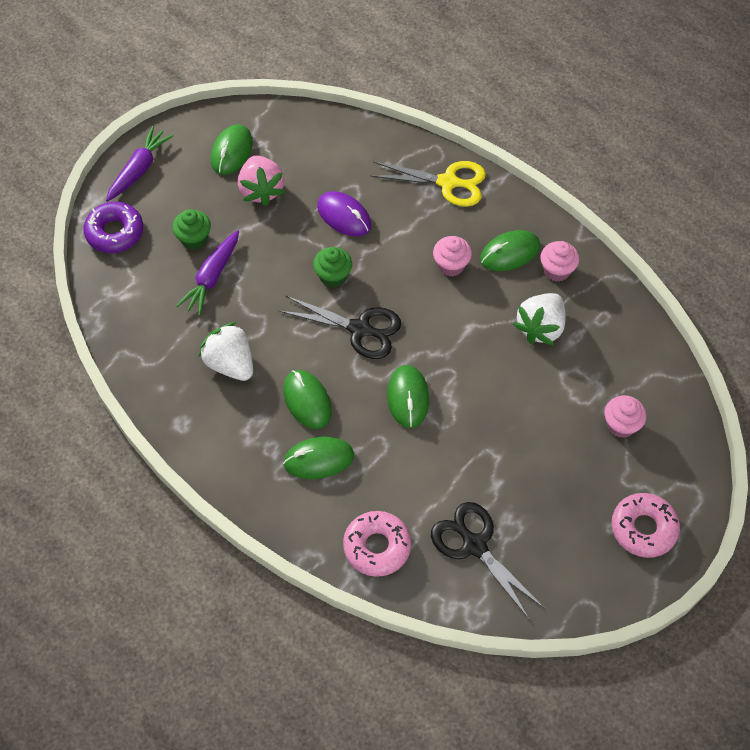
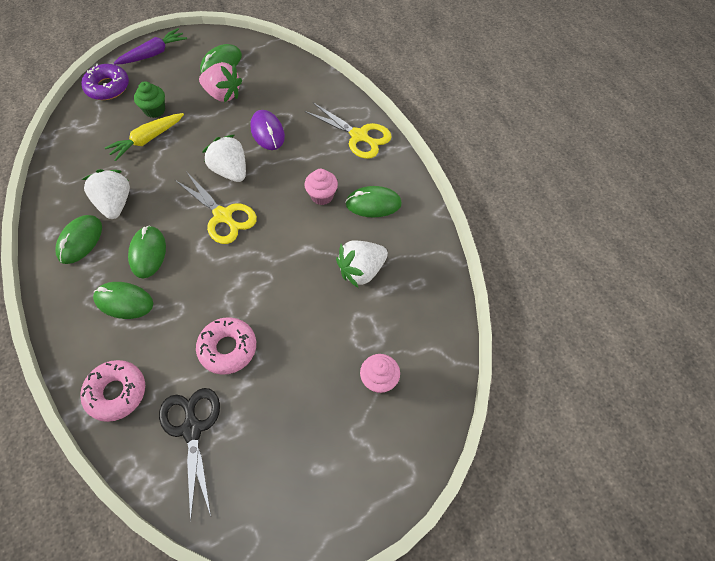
camera: 25 degrees right, 0 degrees up
(212, 277) = (148, 139): purple carrot -> yellow carrot
(261, 190) = (223, 94): pink strawberry -> pink strawberry turned 75 degrees counterclockwise
(333, 276) = (230, 171): green cupcake -> white strawberry
(360, 329) = (223, 216): black scissors -> yellow scissors
(408, 397) = (222, 282): green mouse -> green mouse (80, 241)
(556, 270) = (402, 231): pink cupcake -> none
(643, 528) = (343, 484): pink donut -> pink donut (228, 348)

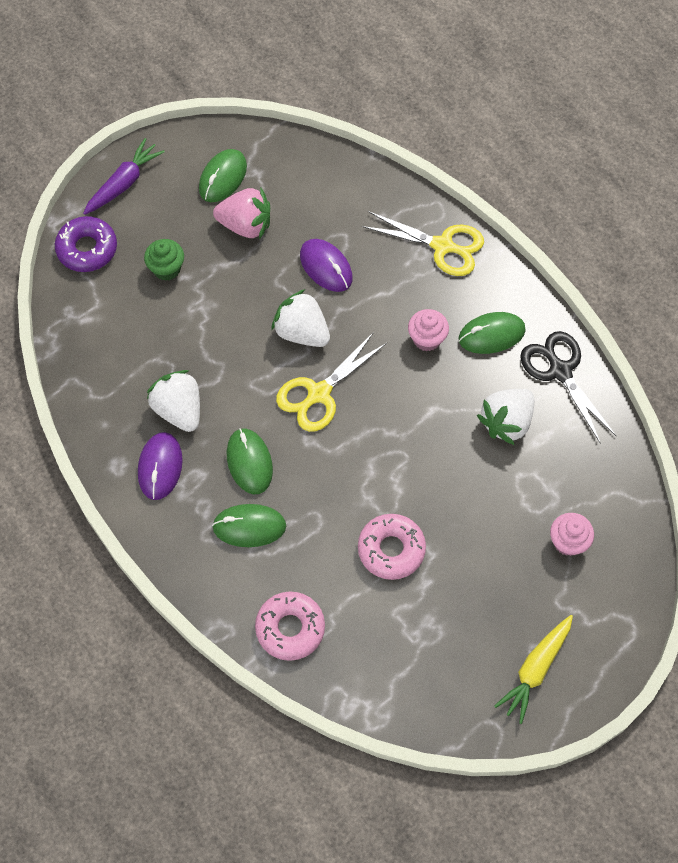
camera: 15 degrees left, 5 degrees up
(80, 241) = (160, 467): green mouse -> purple mouse
(148, 139) = (177, 313): yellow carrot -> yellow carrot (535, 669)
(192, 428) = (389, 643): black scissors -> black scissors (560, 371)
(223, 216) = (318, 394): yellow scissors -> yellow scissors turned 105 degrees clockwise

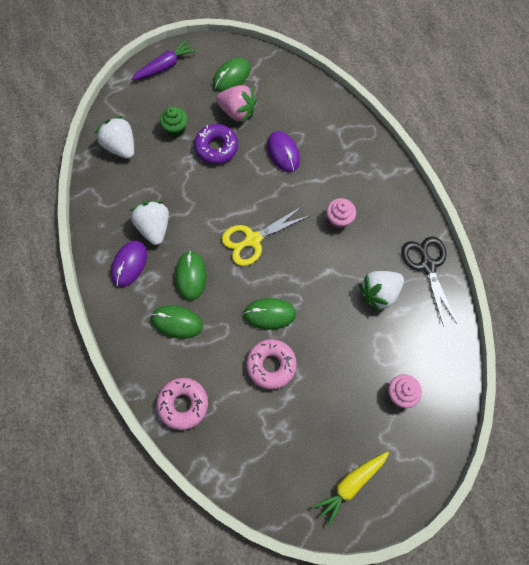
camera: 15 degrees right, 5 degrees up
(87, 249) = (128, 104): purple donut -> purple donut (216, 147)
(302, 332) = (253, 194): white strawberry -> white strawberry (121, 146)
(443, 246) = (368, 157): yellow scissors -> none
(491, 335) = (385, 227): green mouse -> green mouse (269, 314)

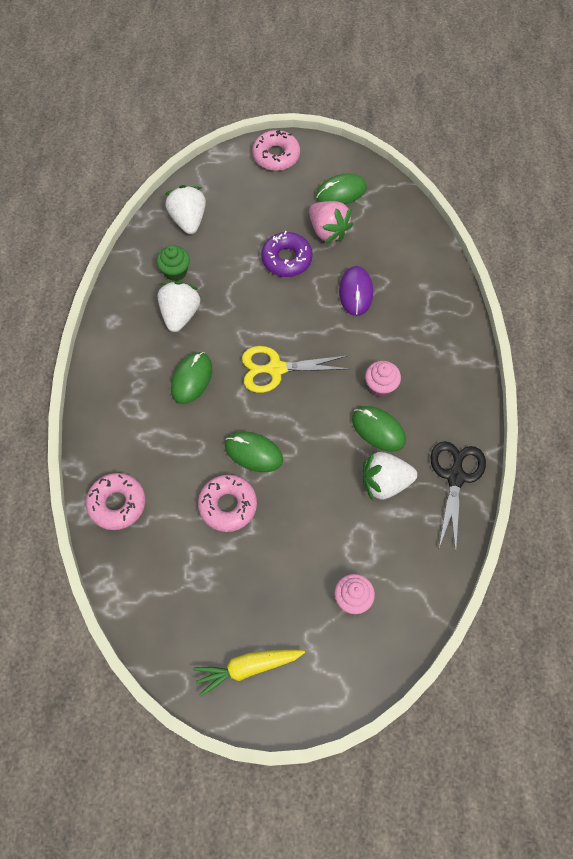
camera: 25 degrees right, 5 degrees down
(129, 264) = (136, 340): purple mouse -> none
(165, 66) = (276, 156): purple carrot -> pink donut
(176, 129) = (254, 224): green cupcake -> green cupcake (175, 272)
(177, 322) = (153, 419): green mouse -> green mouse (378, 429)

